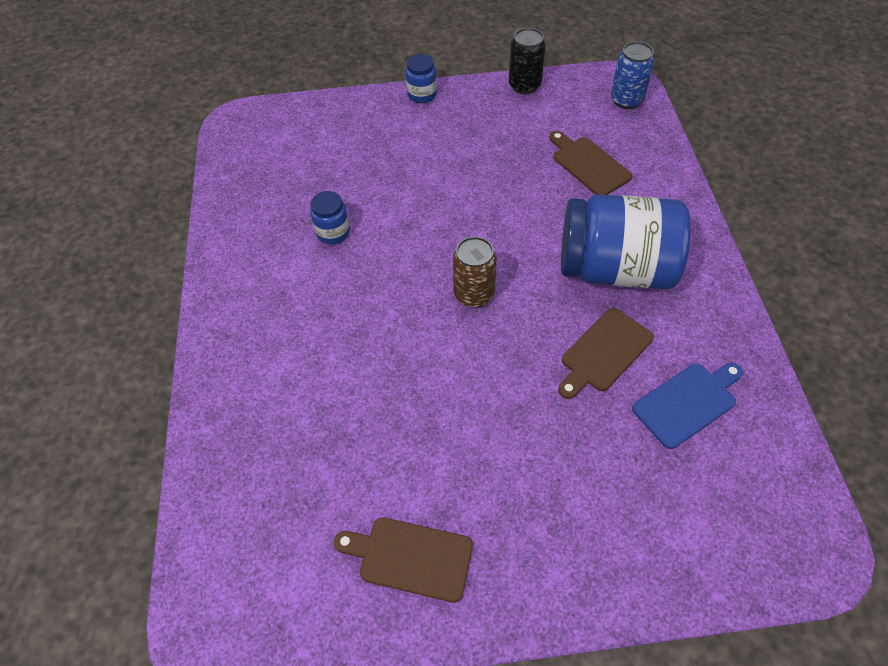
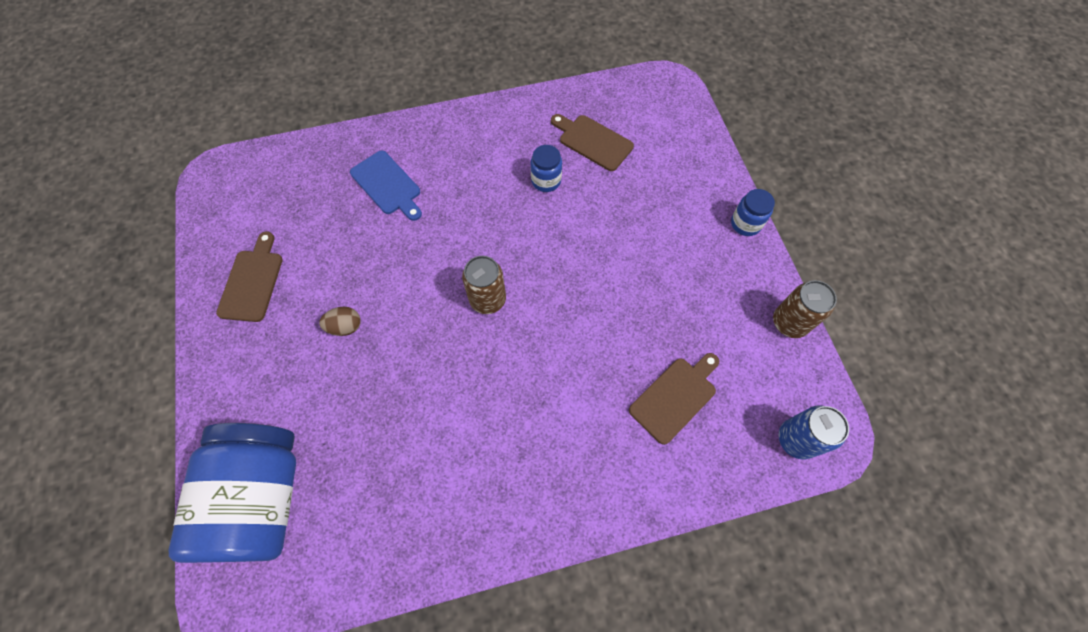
camera: 80 degrees right, 10 degrees up
(491, 437) = (345, 327): none -> brown egg
(524, 86) = (789, 323): black can -> brown can
(604, 352) = (430, 415): brown cutting board -> brown cutting board (593, 141)
(615, 269) = (530, 426): blue jar -> blue jar (261, 498)
(687, 402) = (377, 493): blue cutting board -> blue cutting board (387, 185)

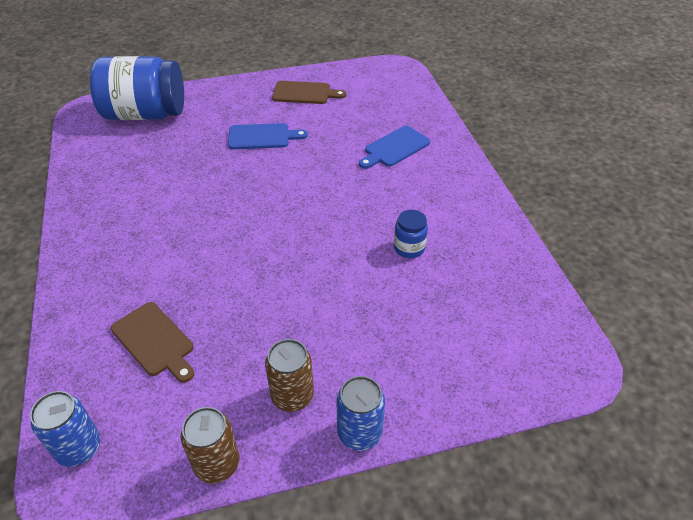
camera: 90 degrees right, 20 degrees down
(345, 327) = (262, 137): brown egg -> blue cutting board
(487, 299) = (277, 210): brown can -> brown can (292, 396)
(593, 141) = (467, 287): brown cutting board -> none
(745, 224) = (359, 433): blue jar -> blue can

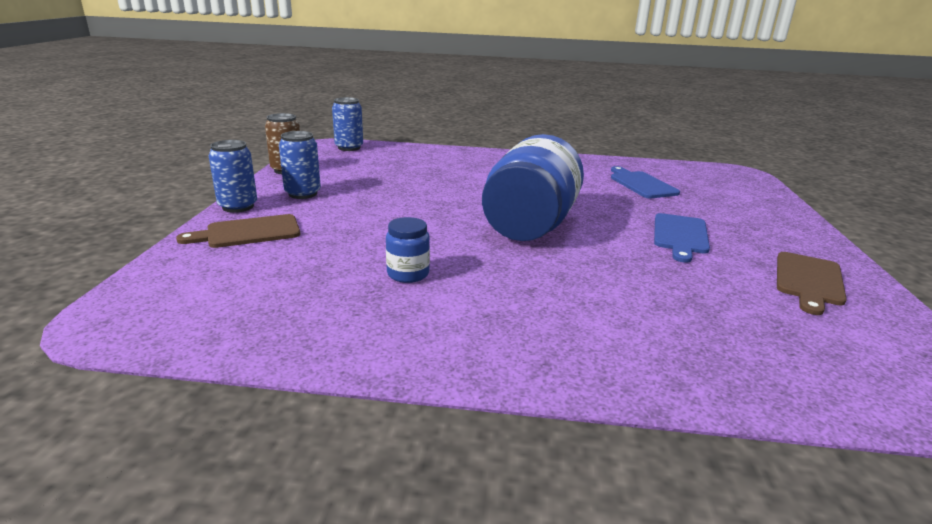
camera: 110 degrees right, 20 degrees down
(145, 114) = (732, 191): blue jar -> blue jar (530, 225)
(154, 341) = (408, 167): brown cutting board -> brown cutting board (248, 232)
(292, 396) = (303, 194): brown can -> blue can
(394, 148) = (635, 319): blue cutting board -> blue cutting board (641, 184)

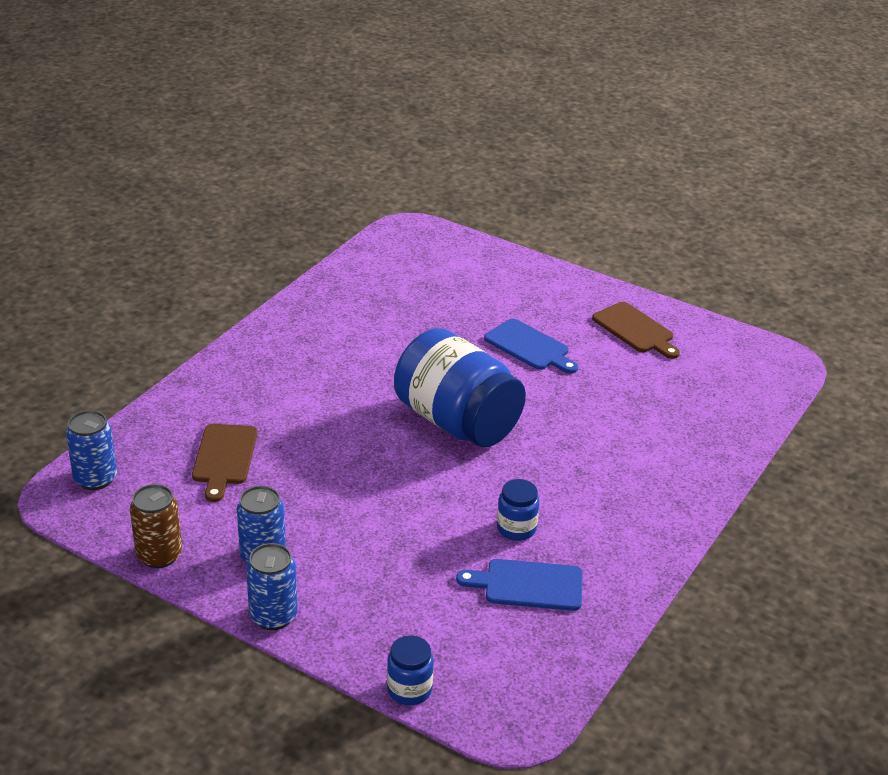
camera: 65 degrees left, 10 degrees up
(157, 265) = (409, 689): none -> blue jar
(248, 232) = (359, 616): brown cutting board -> brown cutting board (224, 458)
(641, 184) = (399, 306): blue cutting board -> blue cutting board (528, 585)

